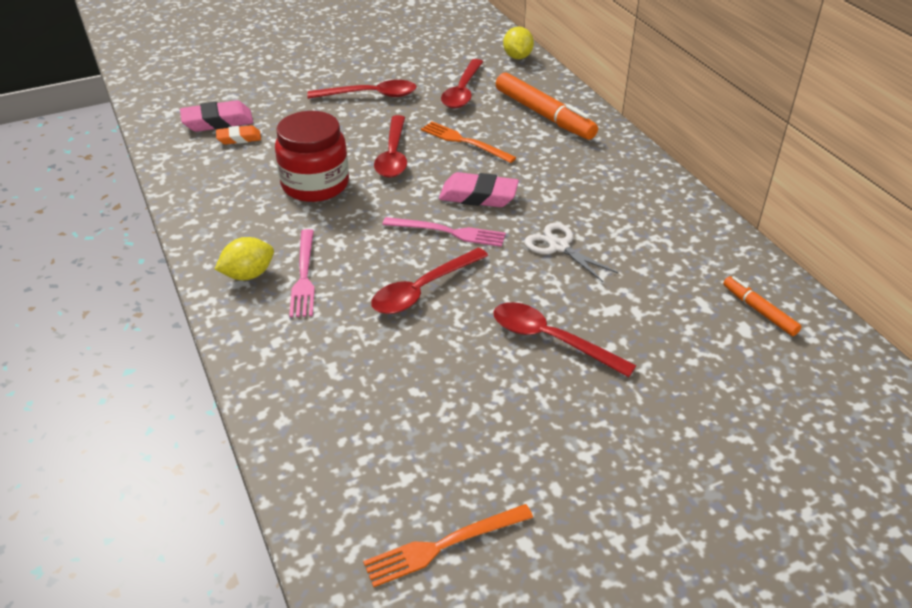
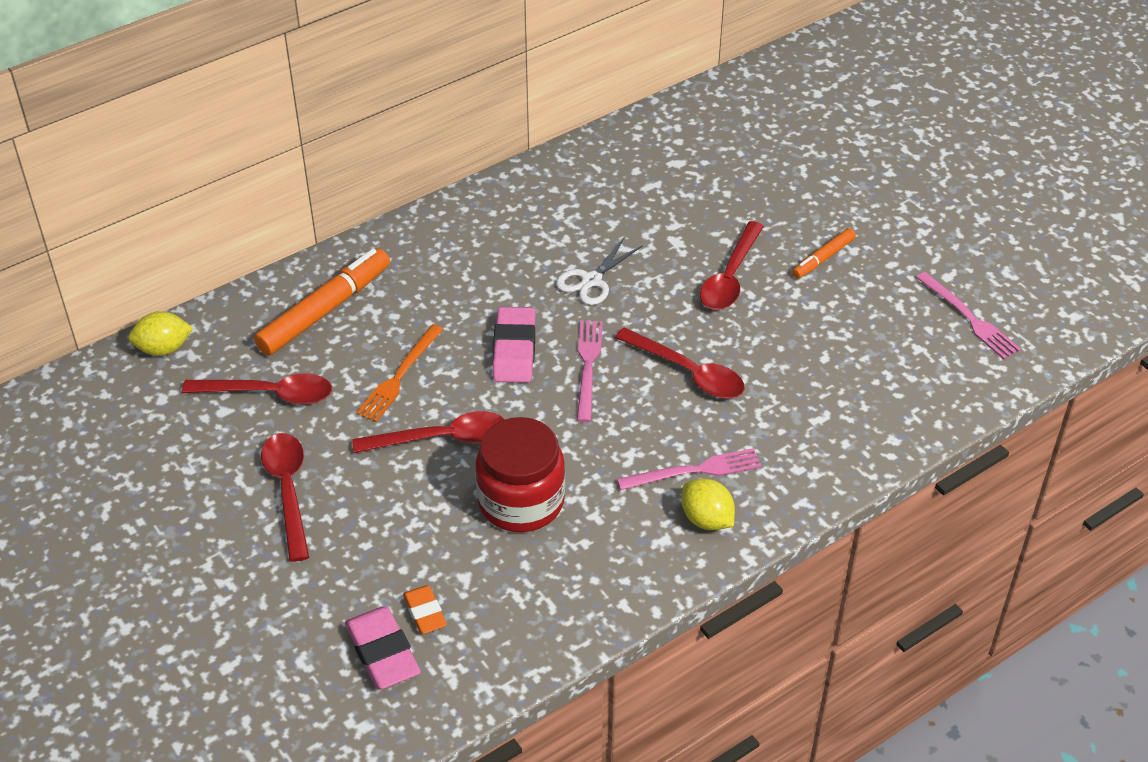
camera: 100 degrees left, 5 degrees up
(443, 545) = (969, 318): orange fork -> pink fork
(759, 310) = (650, 153): orange marker -> orange marker (823, 258)

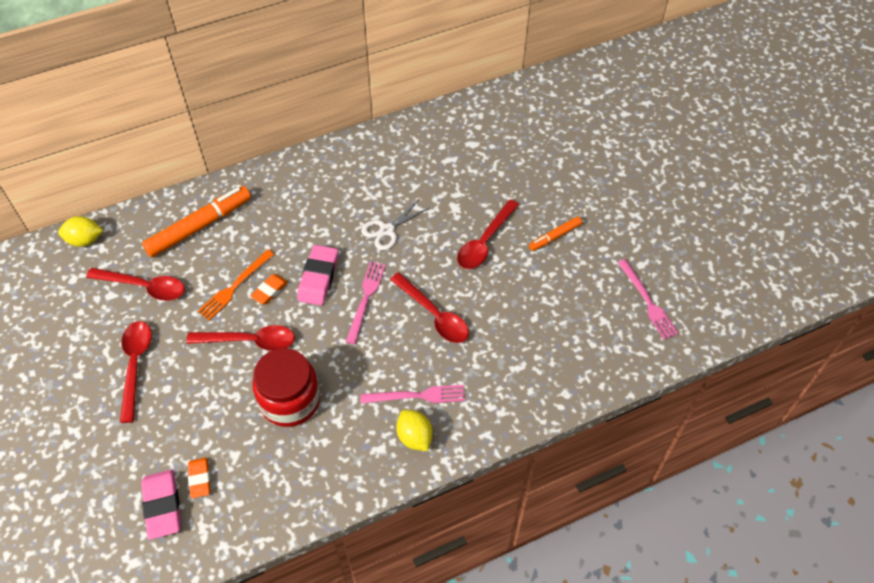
camera: 10 degrees right, 10 degrees up
(450, 375) = (270, 291): none -> orange eraser

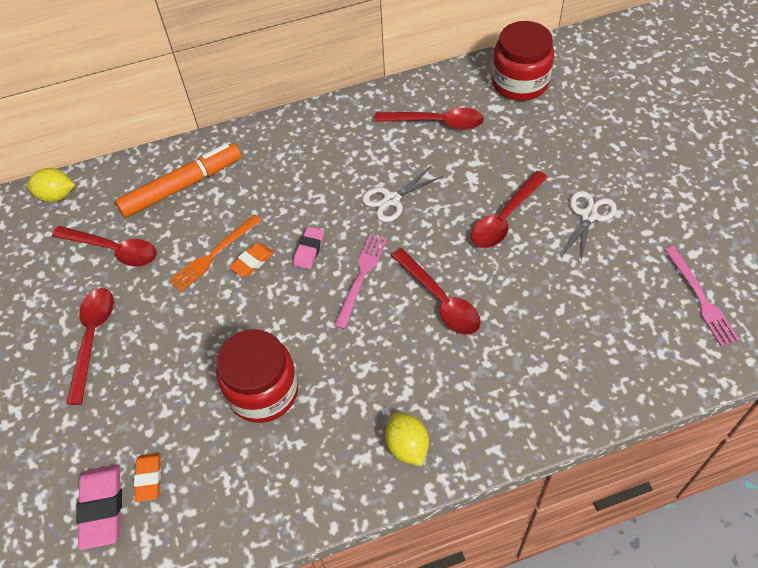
camera: 10 degrees right, 0 degrees up
(249, 341) = (223, 318): red spoon -> red spoon (436, 122)
(318, 278) = (309, 250): pink eraser -> pink eraser, size x0.61
(417, 396) = (413, 396): pink fork -> none
(491, 120) = (519, 83): none -> red jar
(555, 236) = (588, 215): orange marker -> white scissors

